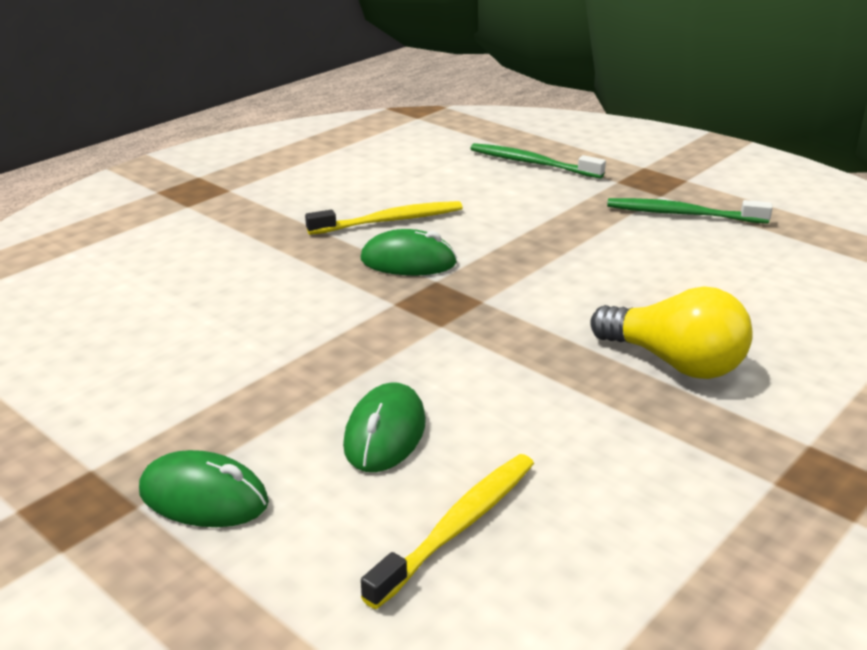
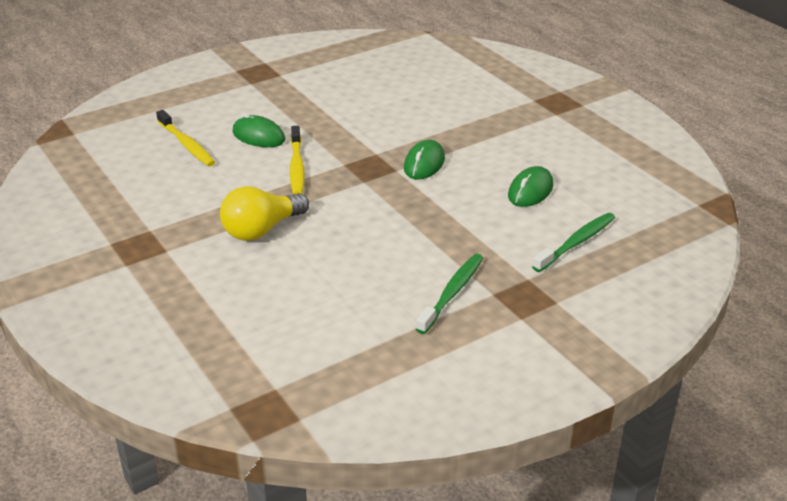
camera: 105 degrees right, 5 degrees up
(204, 497) = (245, 95): green mouse -> green mouse (530, 191)
(389, 221) = (486, 165): yellow toothbrush -> yellow toothbrush (297, 167)

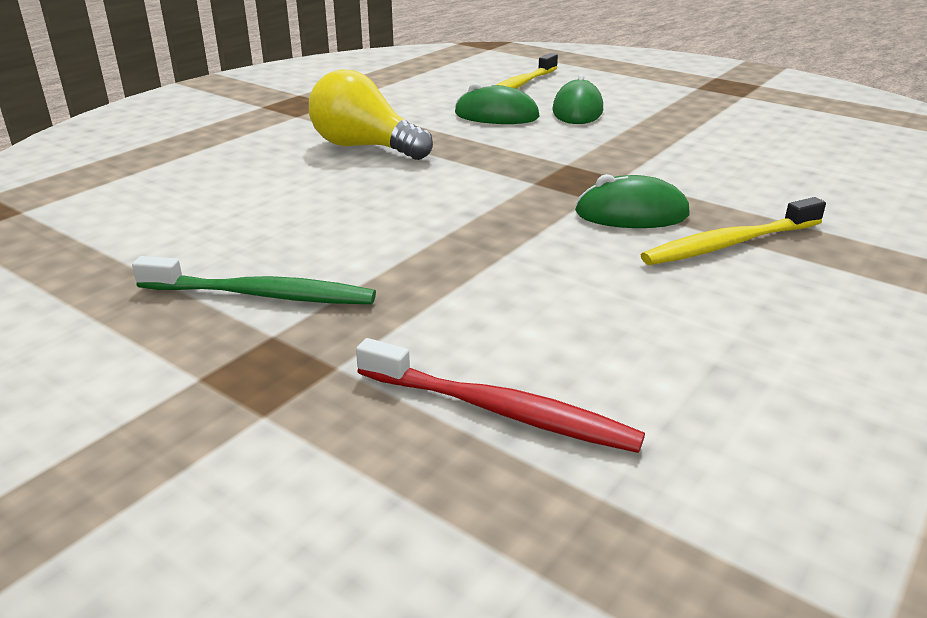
camera: 70 degrees right, 5 degrees down
(297, 167) = (528, 140): yellow toothbrush -> yellow toothbrush (729, 244)
(530, 191) = (651, 324): green mouse -> green mouse (496, 115)
(576, 243) = (499, 410): green toothbrush -> red toothbrush

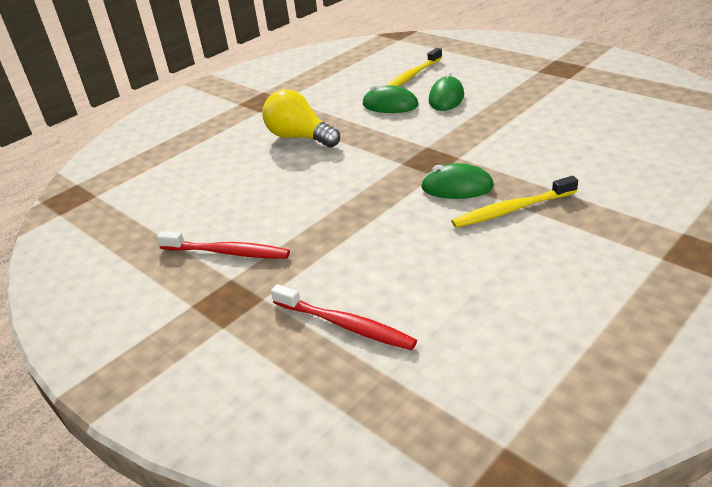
camera: 10 degrees right, 5 degrees up
(261, 295) = (227, 252): green toothbrush -> red toothbrush

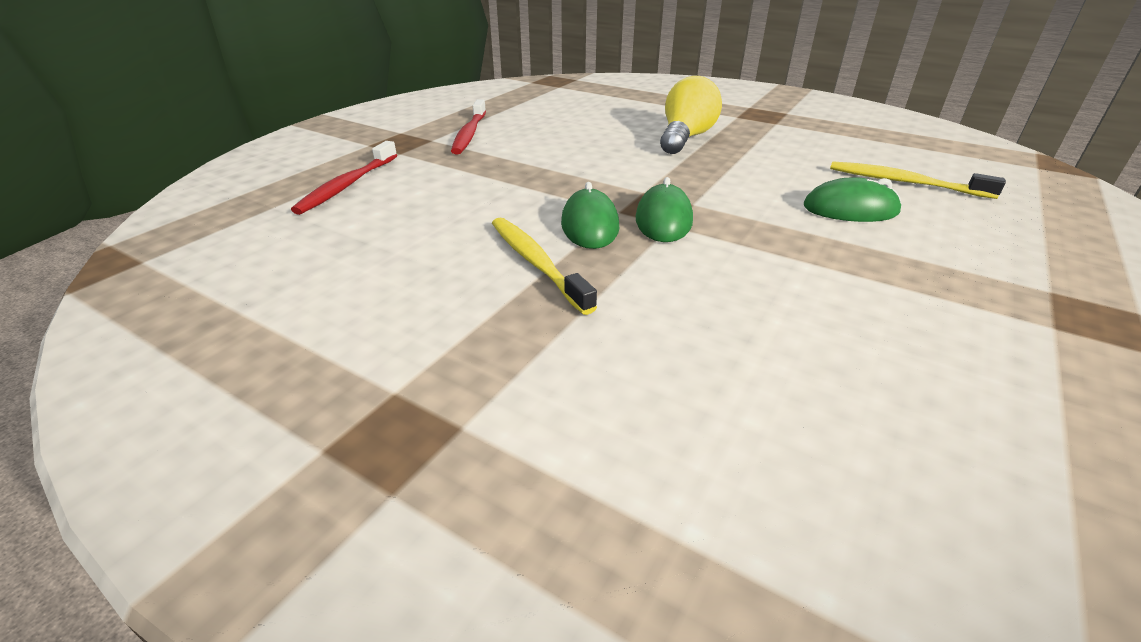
camera: 75 degrees right, 0 degrees up
(390, 105) = (798, 175): green mouse -> green mouse (663, 220)

